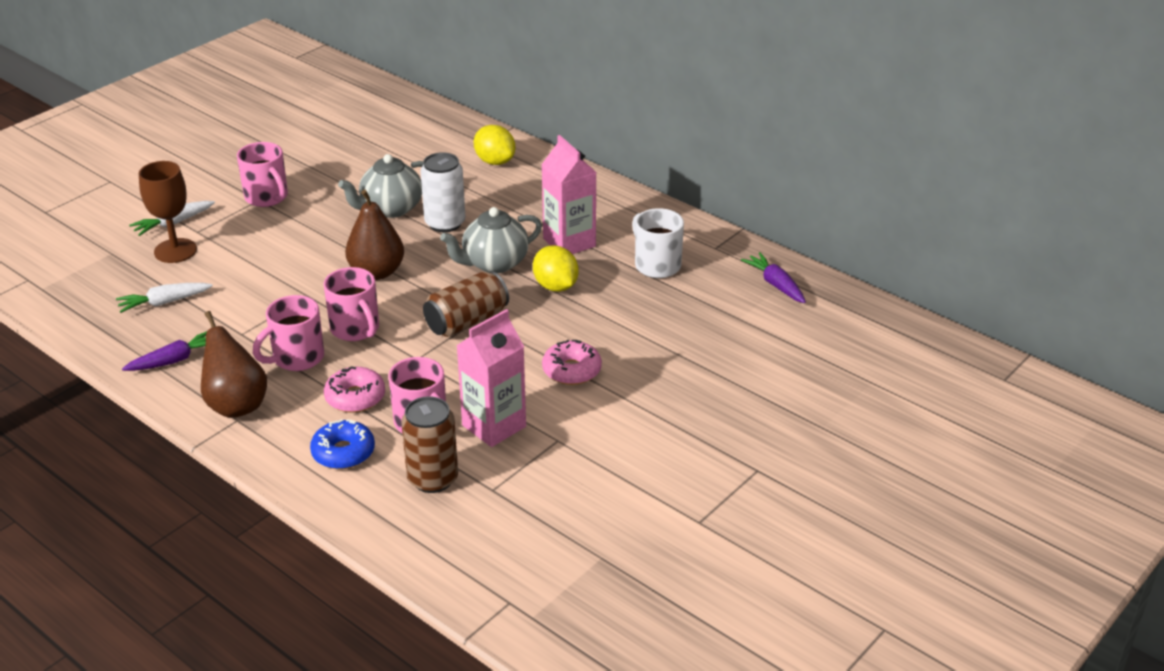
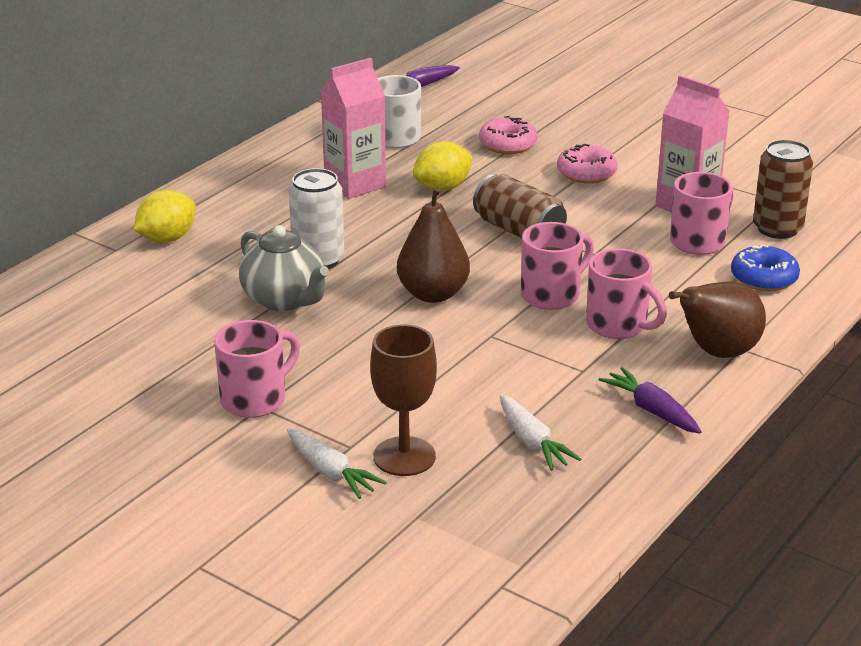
camera: 95 degrees left, 5 degrees down
(355, 397) = (674, 281): pink donut -> pink donut (507, 144)
(494, 263) = (403, 224): grey teapot -> none

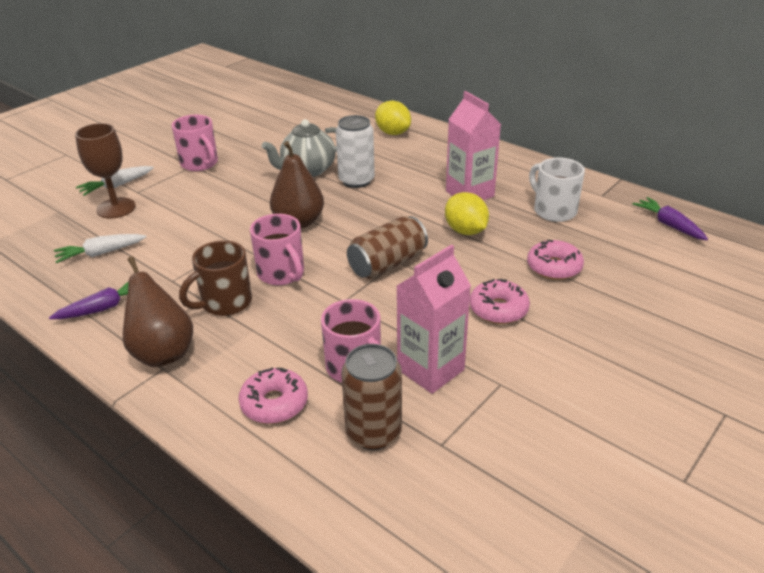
camera: 95 degrees right, 5 degrees up
(619, 326) = (225, 303): pink mug -> brown mug
(764, 278) = (274, 403): blue donut -> pink donut

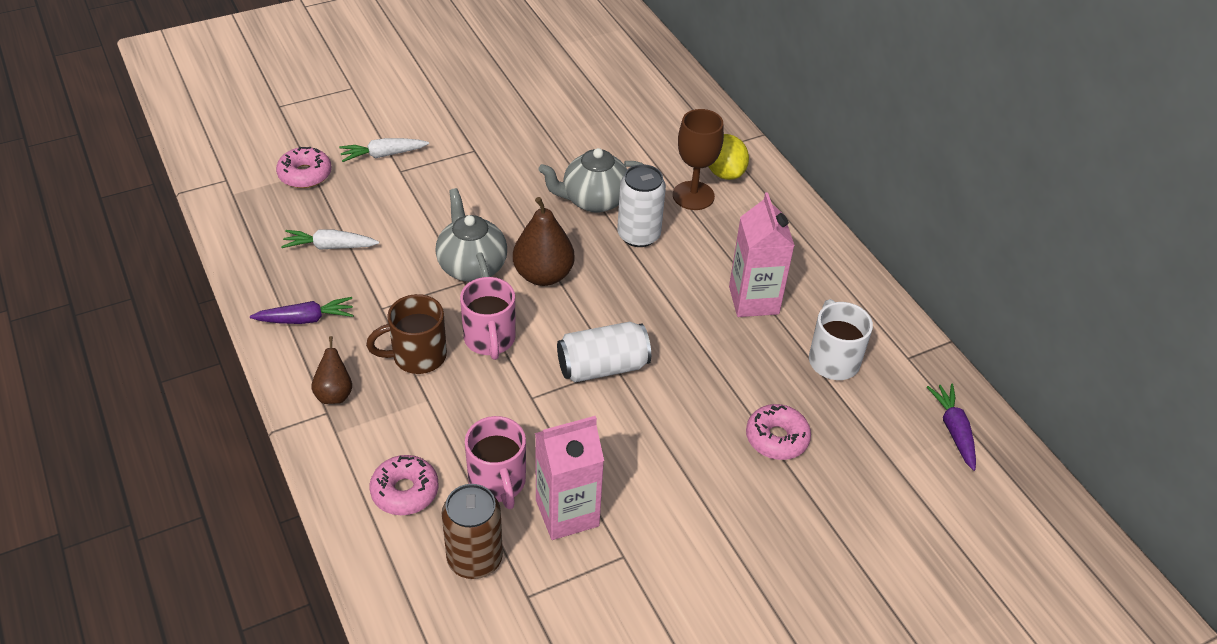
camera: 20 degrees right, 10 degrees up
(116, 208) = (369, 188): brown goblet -> brown goblet (693, 196)
(163, 352) = (334, 394): brown pear -> brown pear, size x0.58
(200, 164) = (483, 150): pink mug -> none
(235, 232) = (471, 266): none -> grey teapot
(387, 264) = (602, 367): brown can -> white can
(465, 231) = (713, 352): yellow lemon -> none
(498, 309) = (680, 469): pink donut -> pink donut (305, 174)

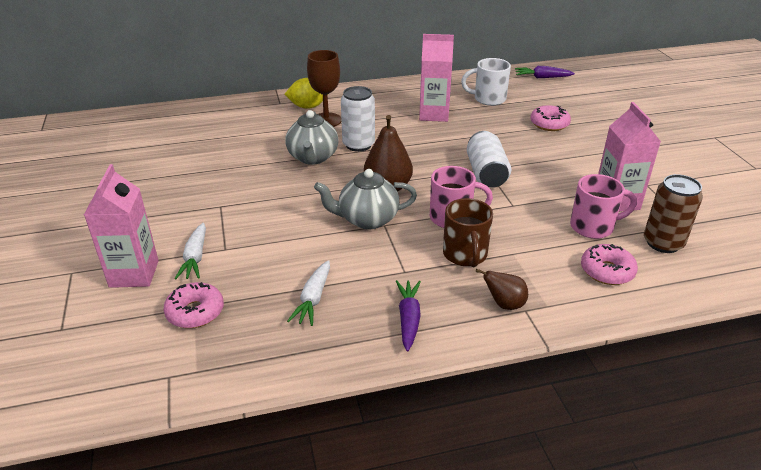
camera: 75 degrees left, 10 degrees down
(354, 124) = (134, 274): none -> pink carton

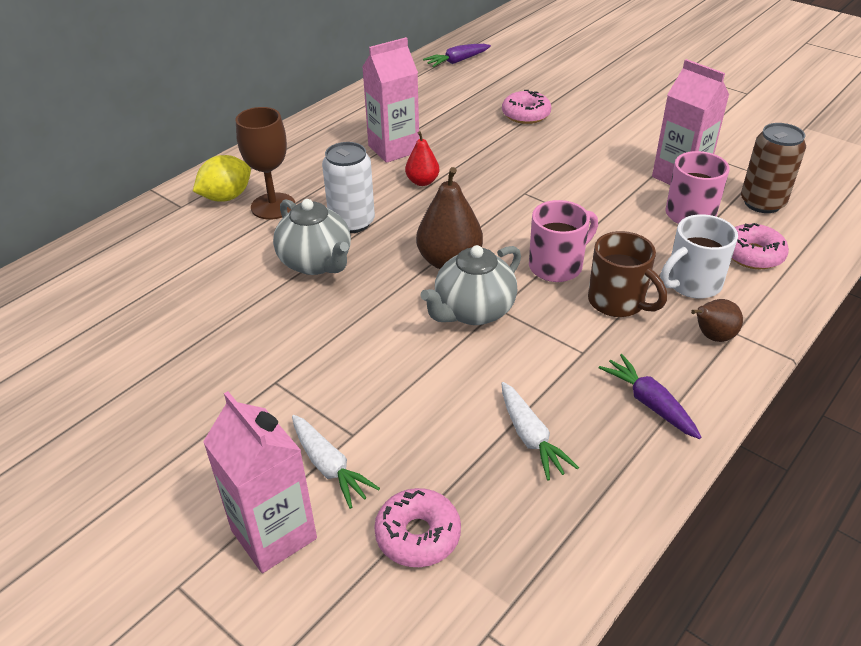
camera: 35 degrees left, 5 degrees up
(428, 138) = (422, 182): none -> red pear
(486, 173) = (530, 198): white can -> none
(488, 99) = (431, 108): white mug -> white mug (691, 284)

